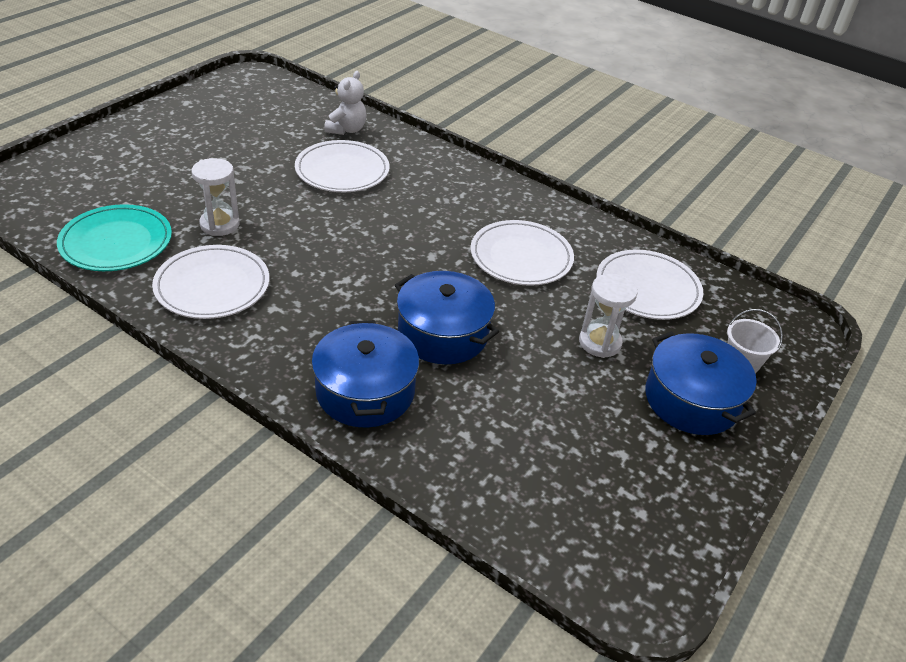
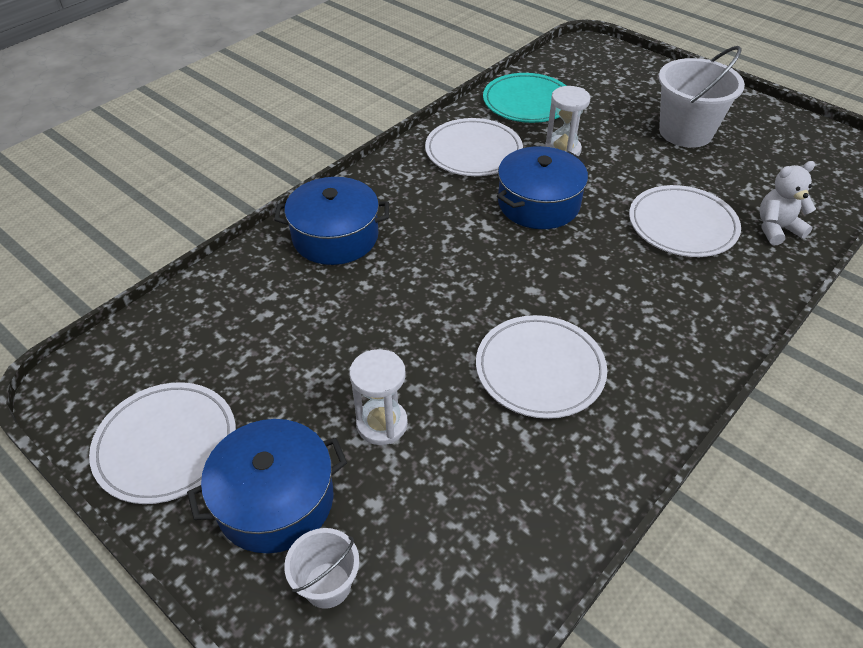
camera: 100 degrees right, 5 degrees up
(201, 150) = (685, 132): none -> white bucket
(346, 129) = (776, 229): white teddy bear -> white teddy bear turned 135 degrees clockwise
(443, 333) = (405, 290): blue pot -> blue pot (538, 203)
(647, 288) = (484, 502): white plate -> white plate (166, 445)

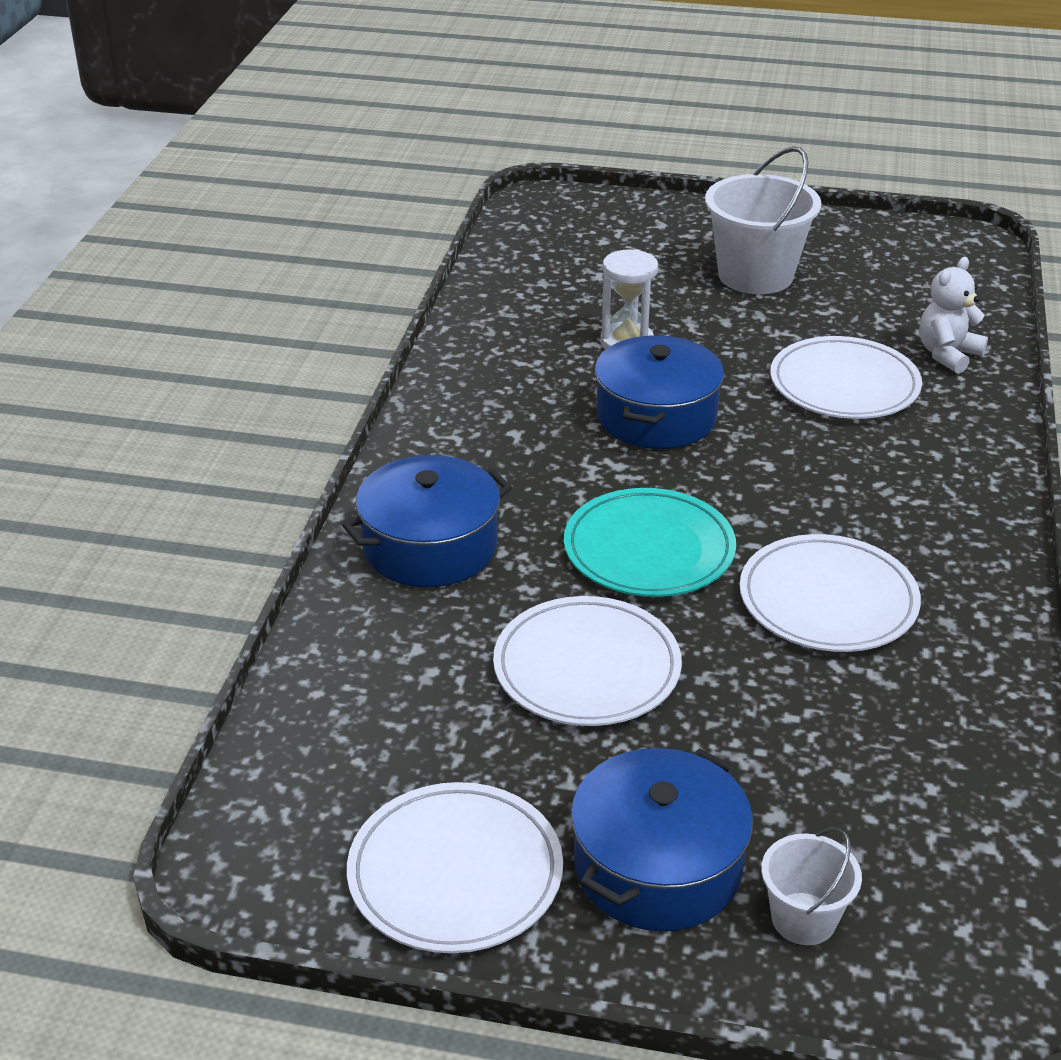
camera: 30 degrees left, 10 degrees down
(382, 424) = (703, 732): white hourglass -> none
(473, 151) = (514, 380): white plate -> white plate (587, 668)
(527, 102) = (526, 296): turquoise plate -> turquoise plate (649, 549)

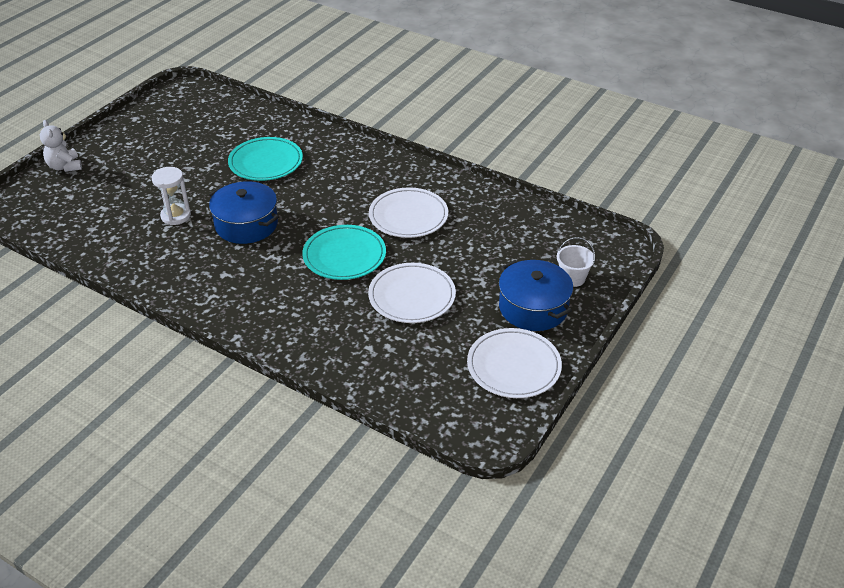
camera: 70 degrees left, 5 degrees up
(430, 547) = (296, 326): blue pot -> none
(755, 275) = (152, 158): white bucket -> none
(844, 385) = (266, 162): white plate -> turquoise plate
(947, 355) = (266, 127): white teddy bear -> white teddy bear (65, 167)

